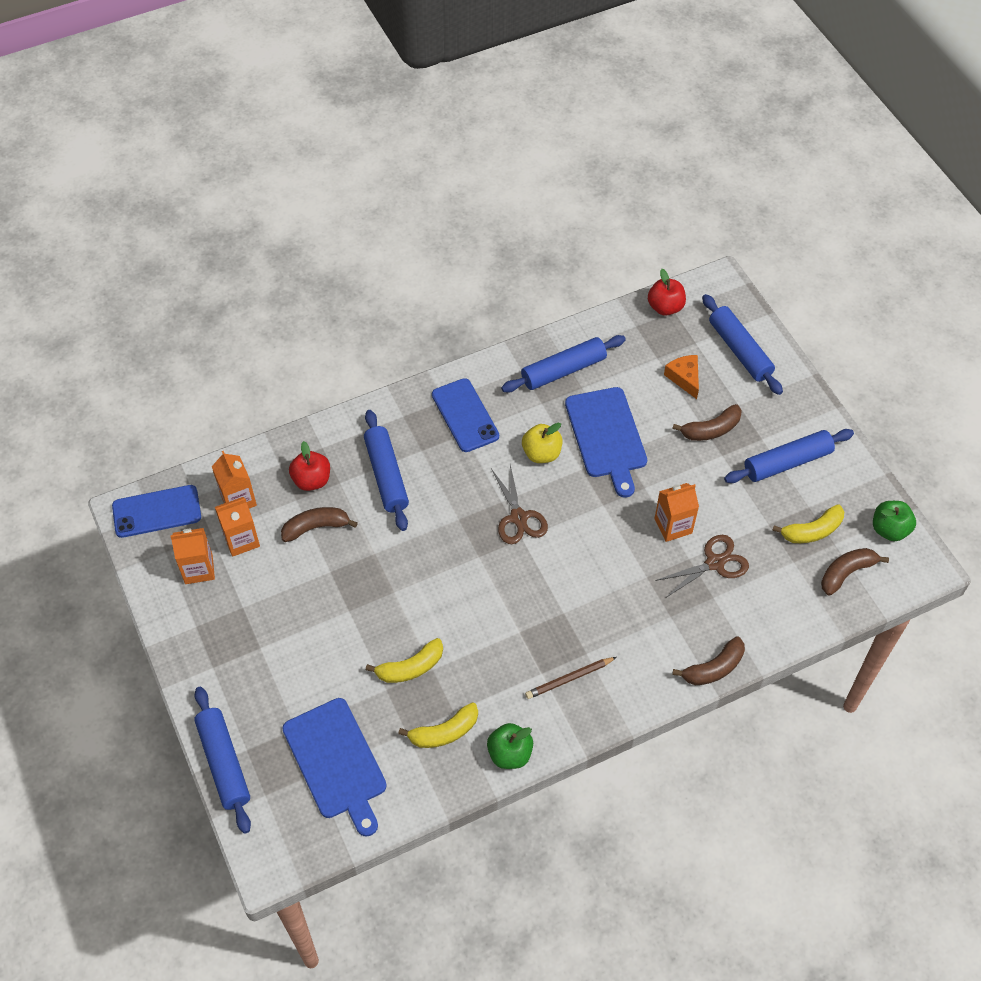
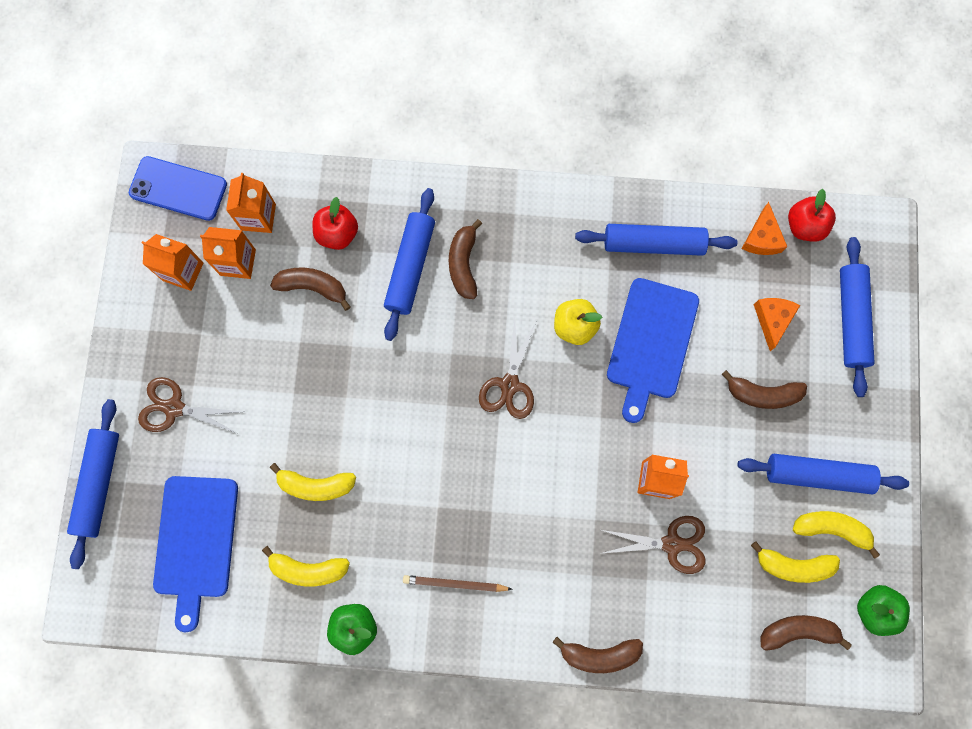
camera: 30 degrees right, 20 degrees up
(254, 672) = (174, 408): none -> brown scissors
(427, 453) = (463, 264): none -> brown banana
(465, 415) = (524, 242): blue phone -> none
(640, 329) = (762, 238): none -> orange cheese
(822, 492) = (831, 529): none -> yellow banana

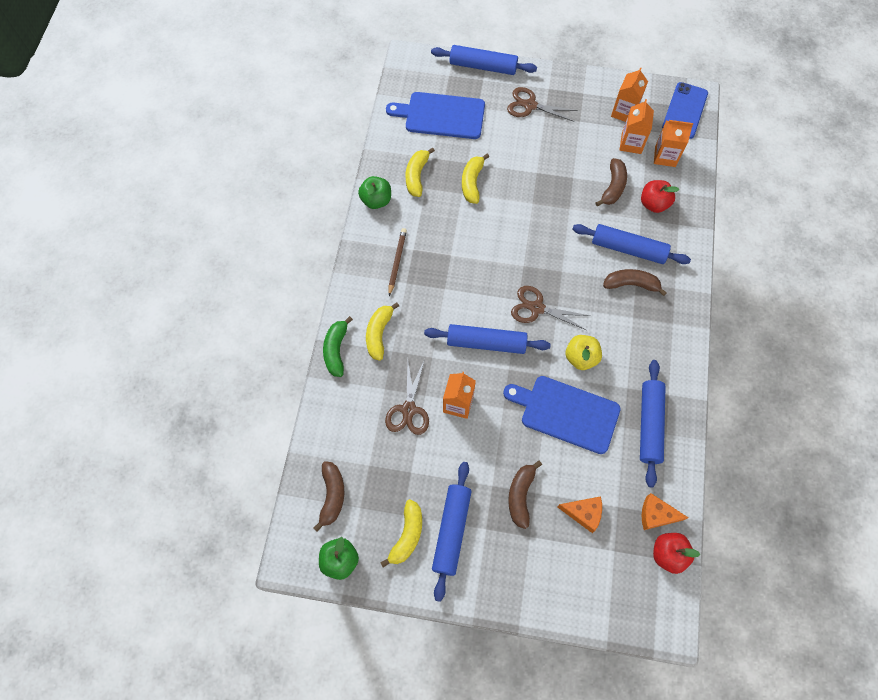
camera: 95 degrees right, 10 degrees down
(174, 408) = (530, 105): brown scissors -> brown scissors turned 90 degrees counterclockwise
(599, 654) = (336, 350): brown banana -> green banana
(793, 565) = (382, 499): yellow banana -> yellow banana (379, 334)
(851, 319) = (583, 582): blue rolling pin -> blue rolling pin (486, 343)

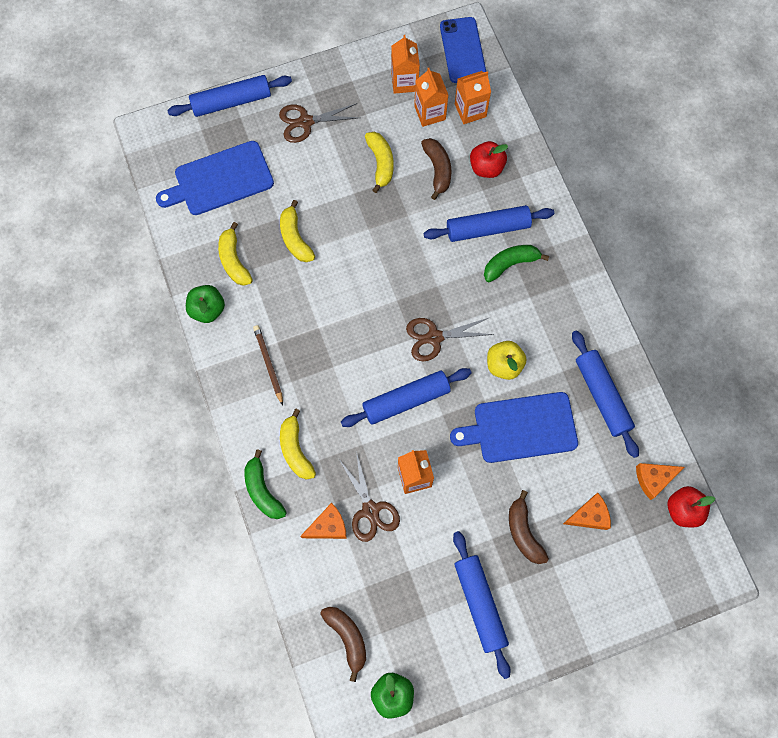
camera: 30 degrees left, 5 degrees up
(369, 403) = (328, 526): none -> orange cheese
(407, 535) = (441, 633): yellow banana -> yellow banana (381, 163)
(631, 284) = (510, 264): brown banana -> green banana

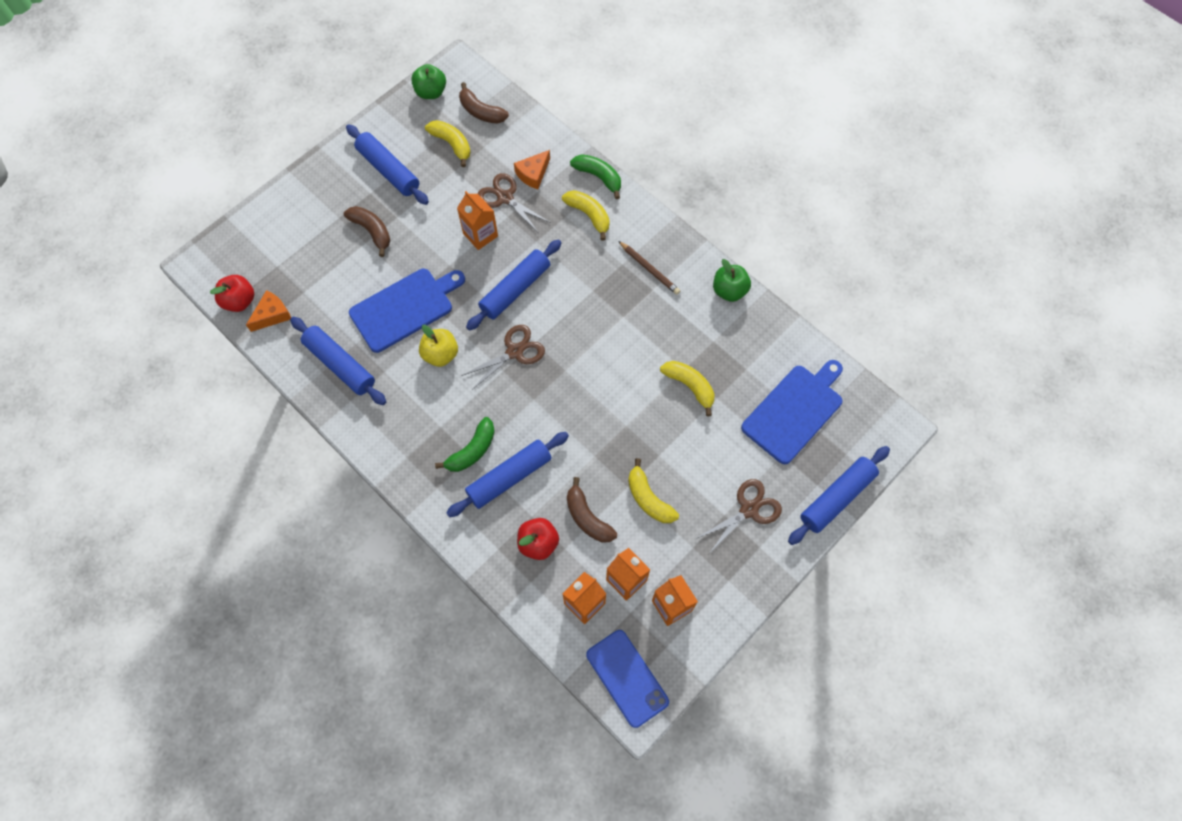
camera: 155 degrees right, 5 degrees down
(234, 260) = (733, 342): yellow banana -> yellow banana (452, 144)
(589, 515) = (320, 265): orange cheese -> none

